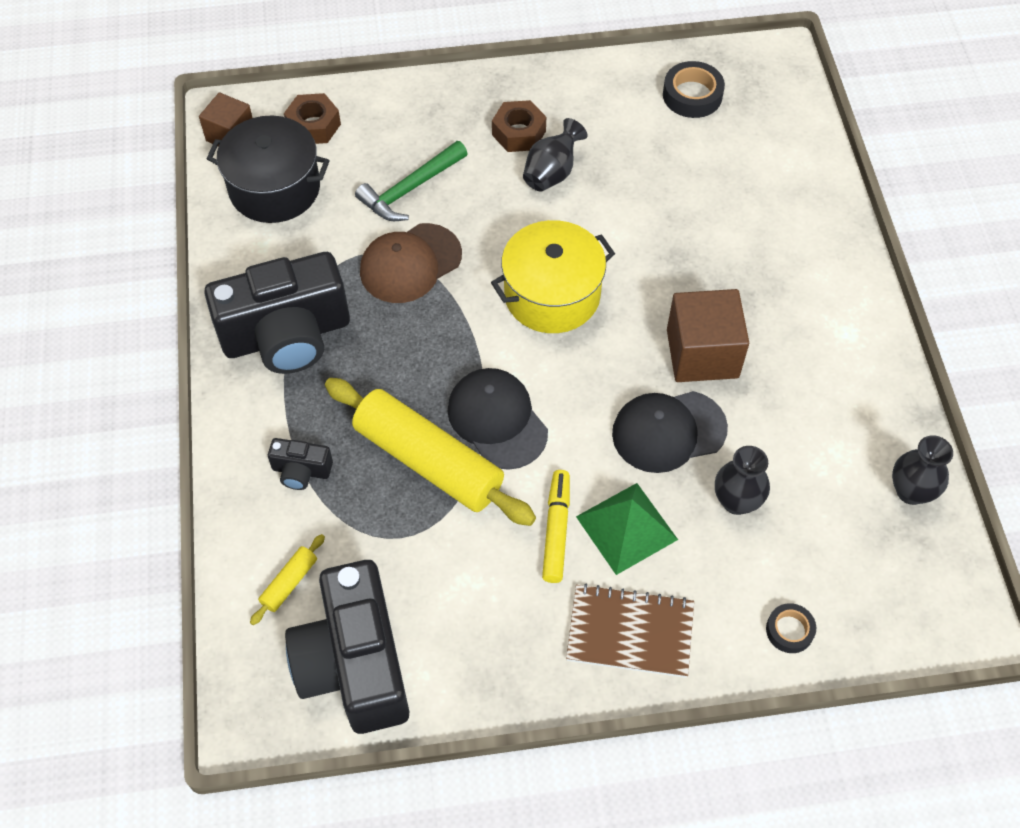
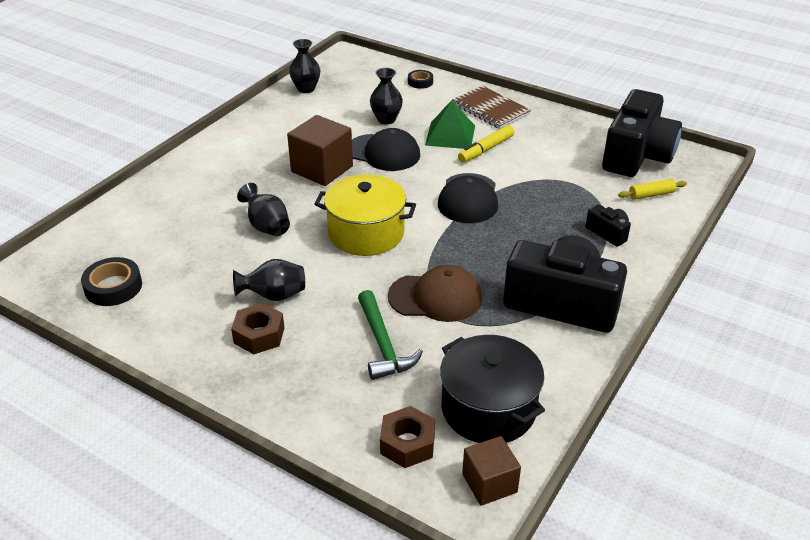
camera: 140 degrees left, 20 degrees down
(410, 189) = (383, 344): green hammer -> green hammer turned 75 degrees clockwise
(428, 461) = (526, 202): yellow rolling pin -> none
(654, 238) = (267, 226): none -> black vase

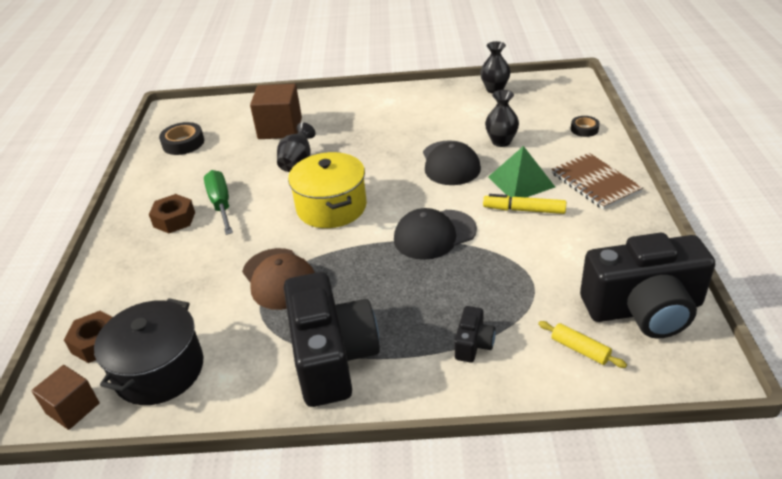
camera: 60 degrees right, 0 degrees up
(274, 296) = (221, 204): black vase -> green screwdriver
(322, 169) = (394, 148): brown cube -> brown cube (280, 128)
(383, 344) = (202, 278): green hammer -> none
(490, 109) = (595, 183): brown notebook -> brown notebook turned 45 degrees counterclockwise

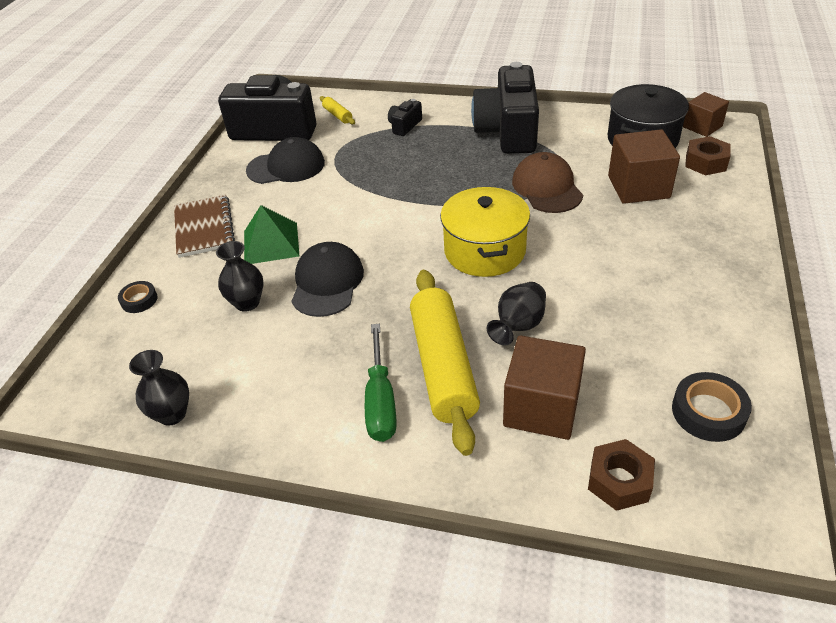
camera: 165 degrees left, 5 degrees up
(174, 219) = (675, 269): brown nut -> brown nut (619, 481)
(183, 295) = (638, 187): none -> brown cube
(221, 204) = (619, 279): green screwdriver -> green screwdriver (380, 401)
(343, 135) = (443, 366): none -> yellow rolling pin
(434, 234) = (391, 203): black cap -> black cap (286, 167)
(524, 210) = (294, 212): yellow marker -> none

